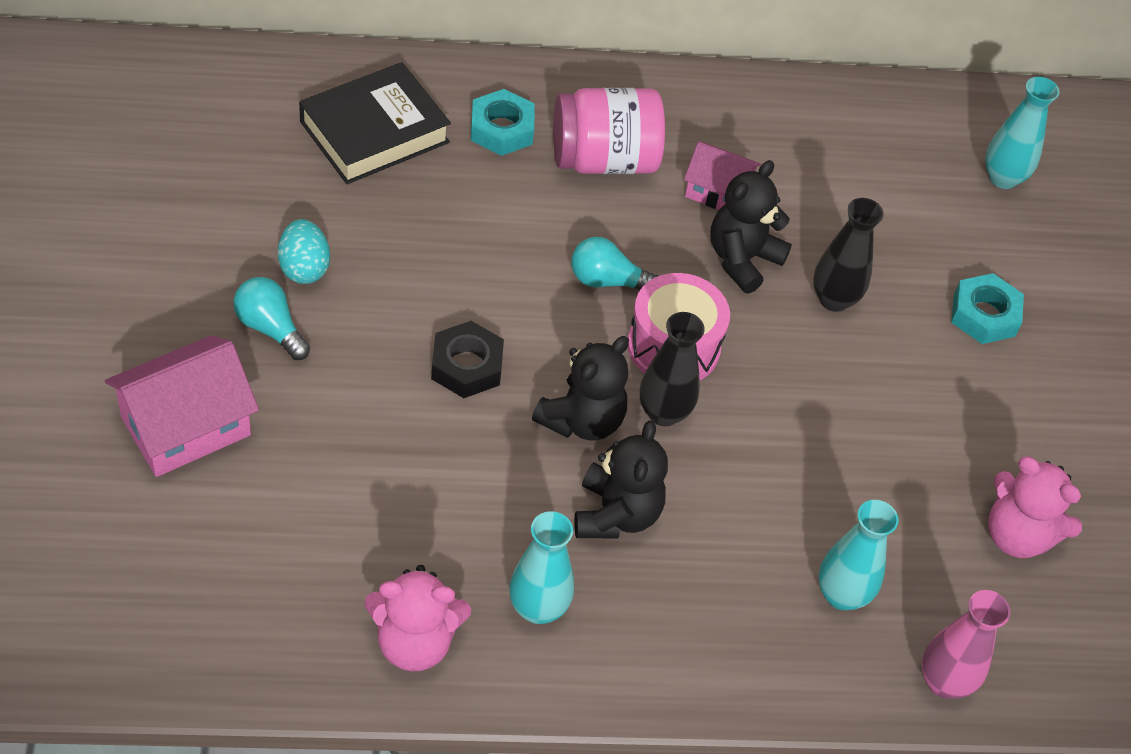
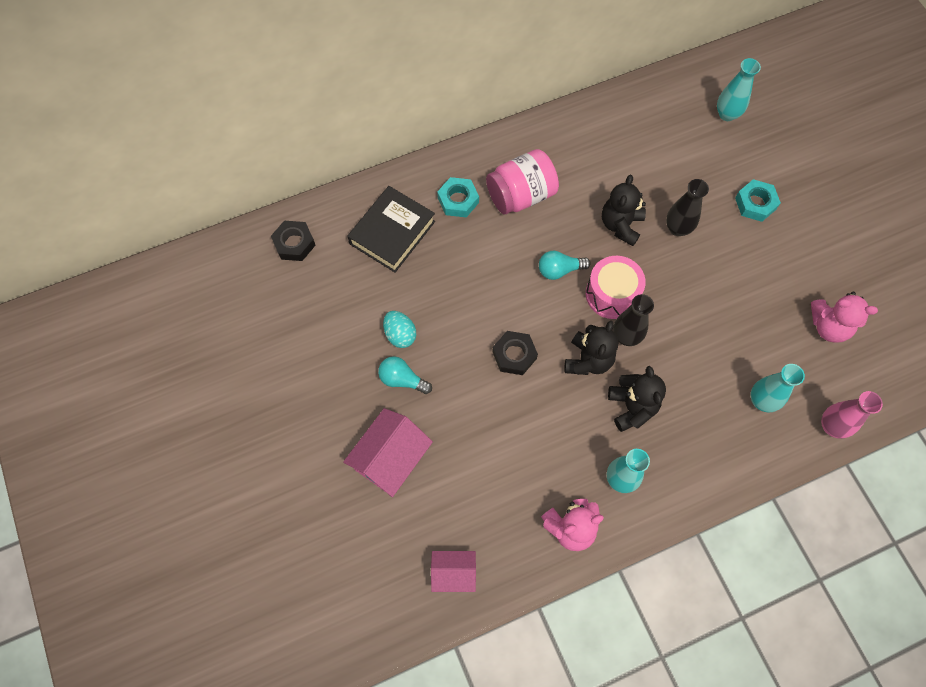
camera: 15 degrees left, 15 degrees up
(217, 89) = (294, 243): none -> black nut
(717, 191) = (588, 189): pink house -> pink house (453, 573)

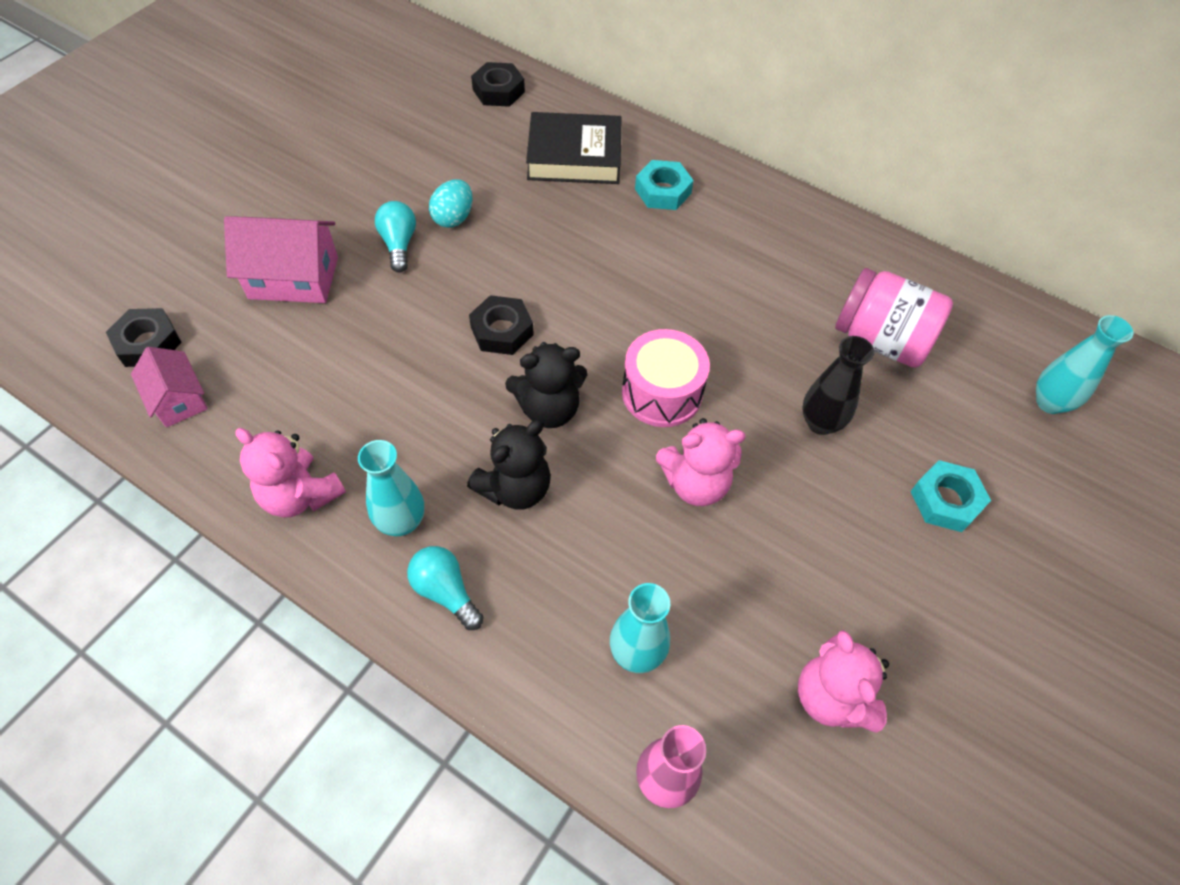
camera: 55 degrees right, 10 degrees down
(392, 575) = (148, 343): none -> black nut
(520, 195) = (720, 242): pink jar -> pink jar (881, 340)
(559, 270) = (651, 323): turquoise light bulb -> turquoise light bulb (445, 591)
(620, 225) = (769, 358): black teddy bear -> none
(626, 336) = (613, 435): black vase -> none
(680, 313) = (695, 483): none -> pink teddy bear

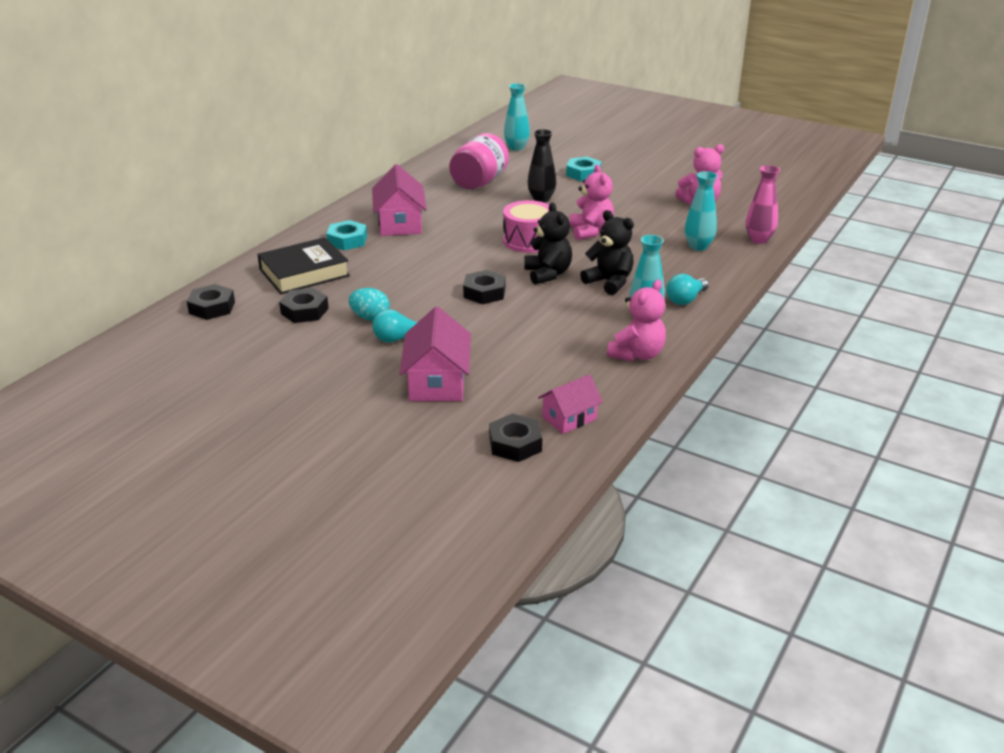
camera: 90 degrees left, 25 degrees down
(479, 162) = (304, 311): none -> black nut
(574, 156) = (304, 273): black book -> black book turned 60 degrees clockwise
(717, 243) = (400, 223): none -> pink house

